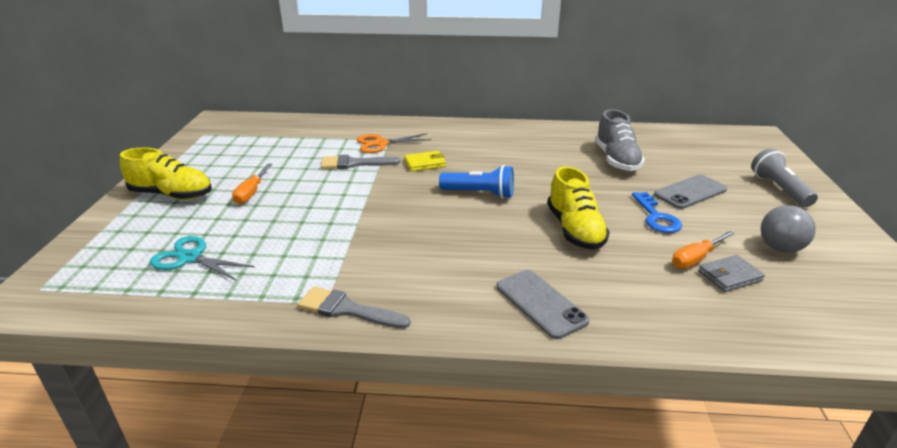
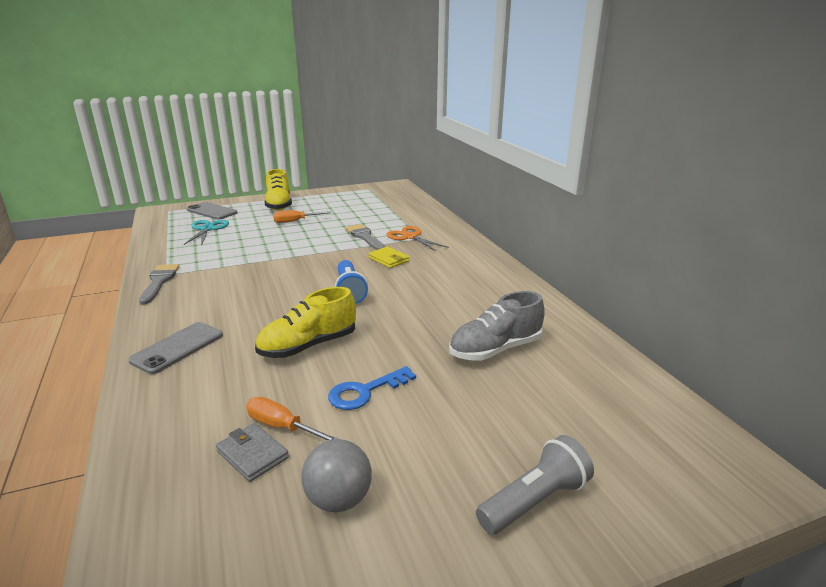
camera: 65 degrees right, 5 degrees down
(690, 192) = (450, 412): grey phone -> grey phone (212, 211)

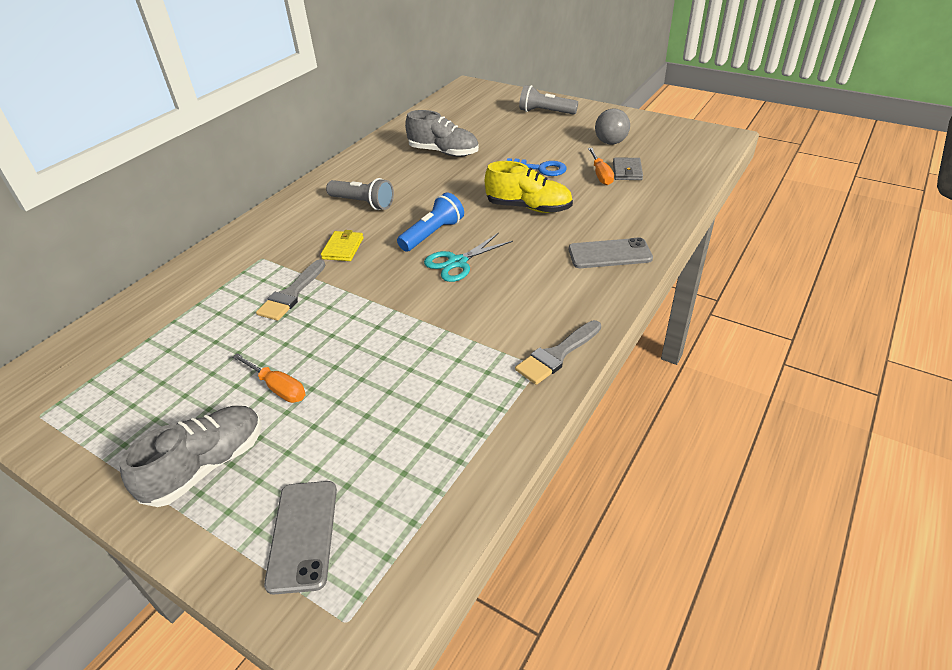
camera: 125 degrees left, 15 degrees up
(207, 229) = (386, 458): turquoise scissors -> turquoise scissors (457, 262)
(279, 205) = (206, 466): yellow shoe -> grey shoe
(410, 237) = (264, 265): orange scissors -> none
(444, 281) = (363, 203): none -> grey flashlight

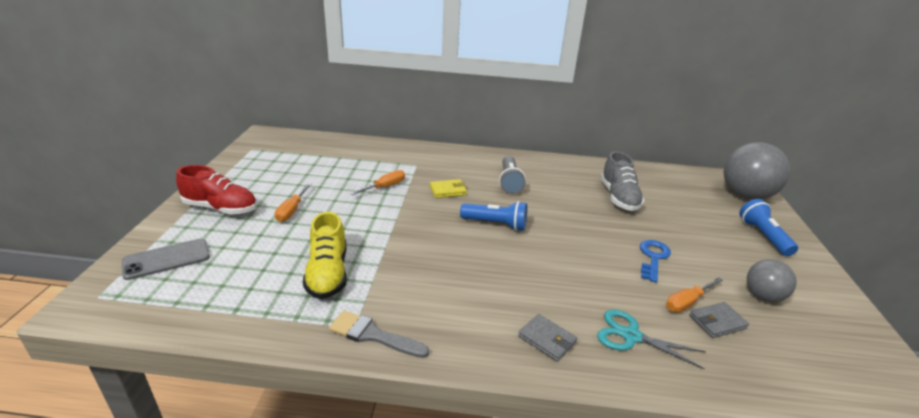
camera: 60 degrees right, 10 degrees down
(206, 466) = (220, 208): grey shoe -> red shoe
(291, 294) = (385, 187): grey brush -> orange screwdriver
(457, 262) = (467, 246): turquoise scissors -> turquoise scissors (631, 336)
(489, 96) = (745, 196): none -> grey ball
(528, 207) = (579, 266): yellow shoe -> yellow shoe (328, 273)
(540, 168) = (653, 258): blue key -> blue key turned 150 degrees counterclockwise
(545, 112) = (763, 236): grey flashlight -> blue flashlight
(609, 254) = (547, 339): grey phone -> grey wallet

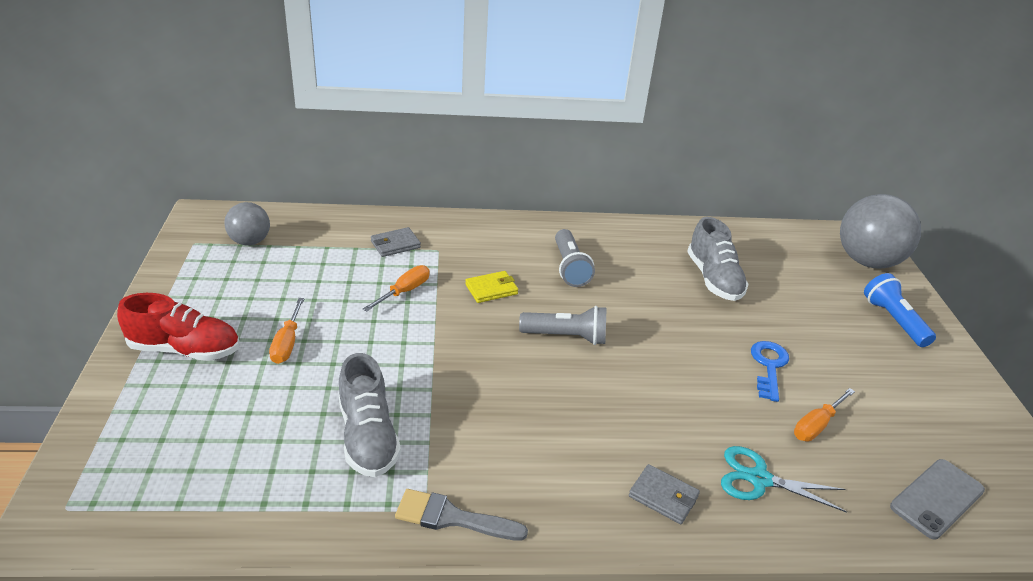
camera: 10 degrees left, 5 degrees up
(166, 259) = (139, 439): grey phone -> grey phone (937, 498)
(328, 273) = (368, 436): yellow shoe -> grey shoe
(496, 224) = (566, 337): blue flashlight -> grey flashlight
(717, 322) = (853, 448): grey wallet -> grey wallet (395, 244)
(763, 296) = (900, 406): grey ball -> grey ball (250, 241)

